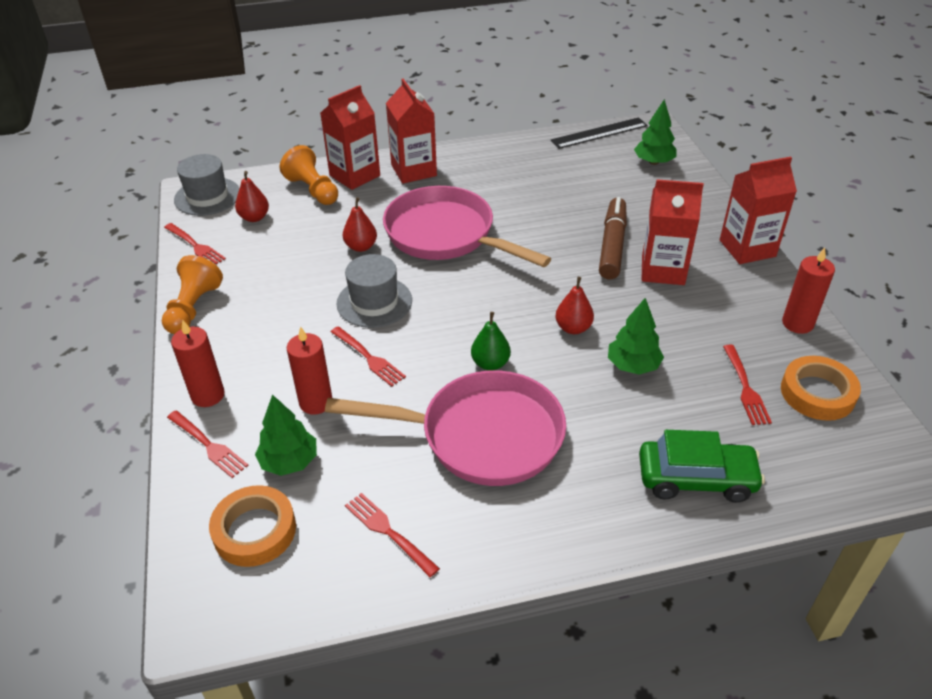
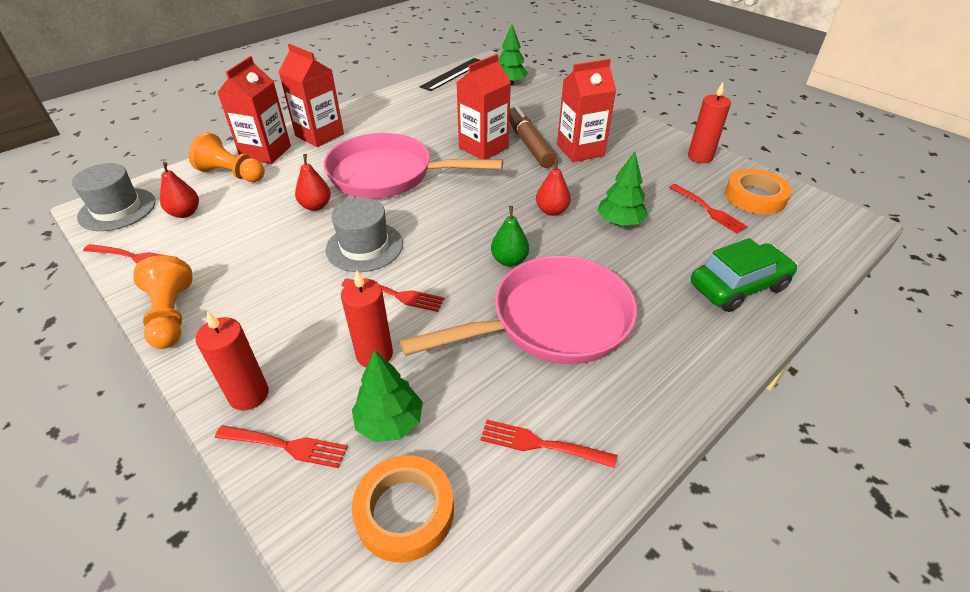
camera: 30 degrees left, 0 degrees up
(747, 248) = (623, 120): red carton -> red carton (483, 148)

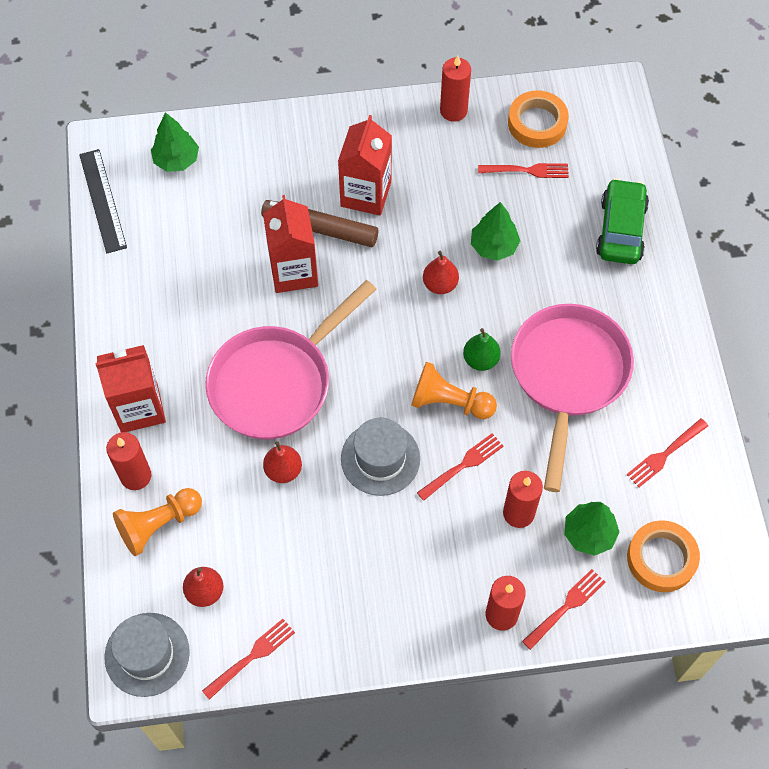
camera: 55 degrees left, 20 degrees up
(171, 316) = (367, 645): orange pawn -> orange pawn (449, 402)
(266, 152) = (136, 476): red carton -> red candle

